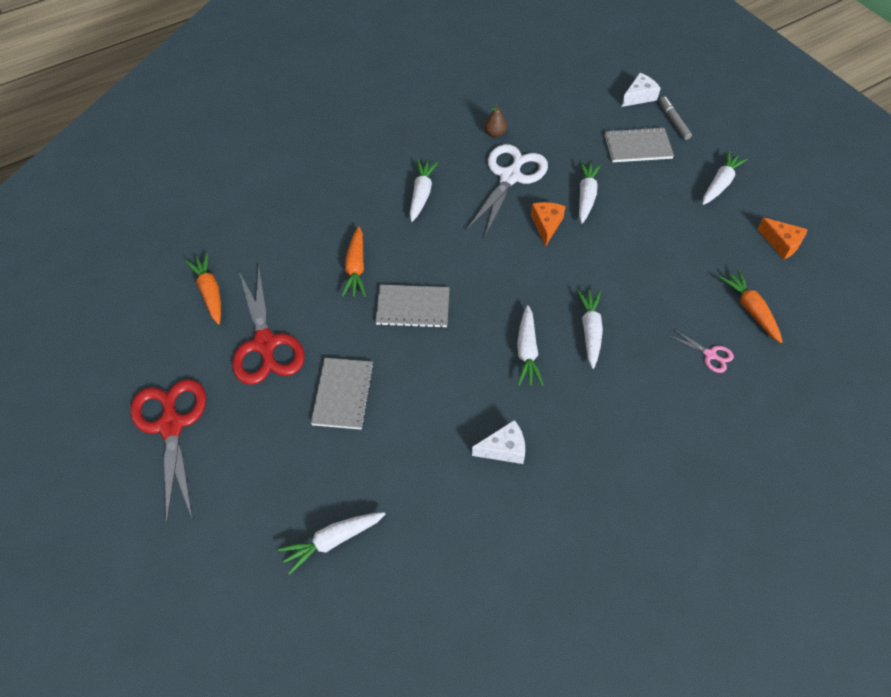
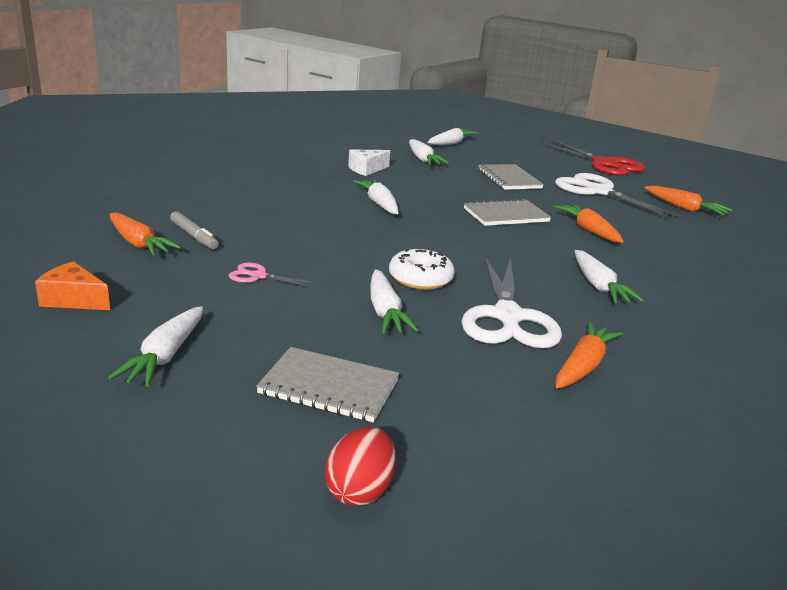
camera: 155 degrees right, 30 degrees down
(265, 344) = (598, 192): red scissors -> white scissors
(495, 133) = (583, 366): brown pear -> orange carrot
(546, 225) = (420, 279): orange cheese -> white donut
(590, 331) = (324, 217): white carrot -> white carrot (423, 159)
(638, 147) = (329, 387): grey notebook -> grey notebook turned 45 degrees clockwise
(639, 96) = (359, 490): white cheese -> red egg
(673, 121) = (266, 448): grey marker -> grey marker (194, 236)
(710, 355) = (192, 215): pink scissors -> pink scissors (258, 276)

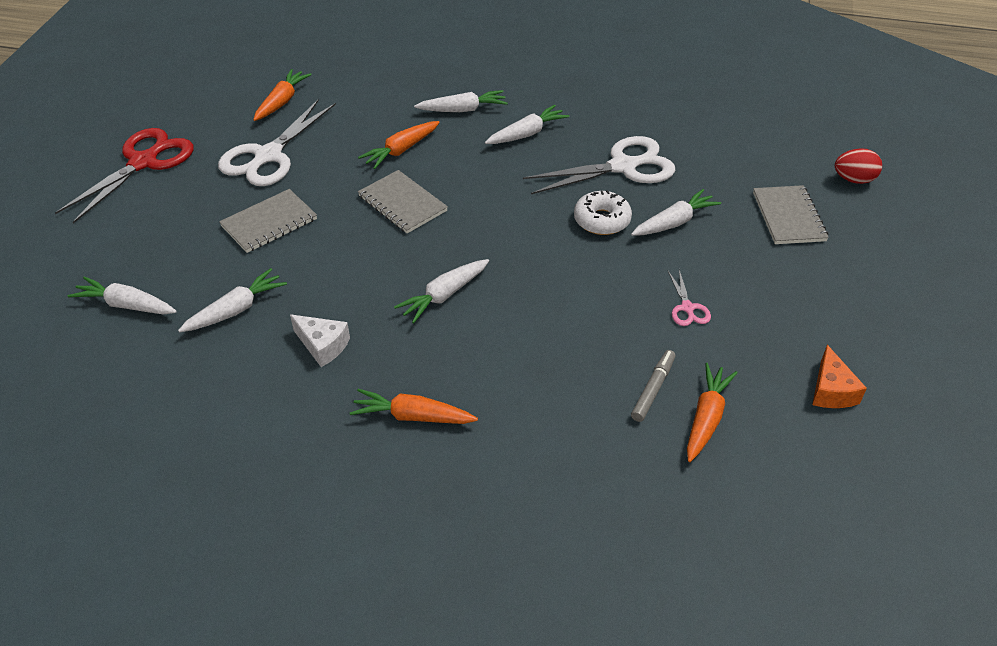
camera: 110 degrees left, 20 degrees up
(165, 356) = (837, 298): white carrot -> white carrot (463, 110)
(583, 366) = (658, 128): orange carrot -> orange carrot (412, 416)

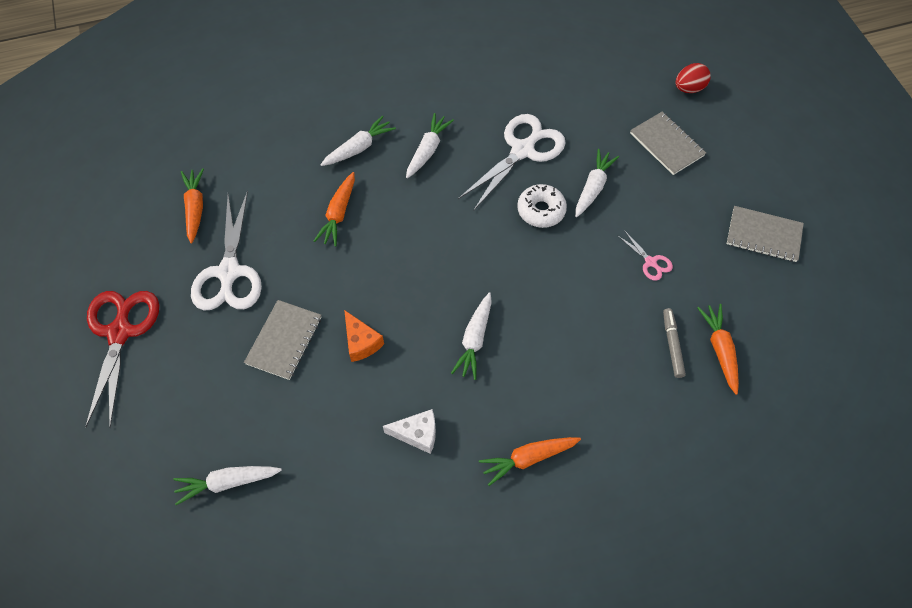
camera: 30 degrees left, 15 degrees up
(236, 310) = (323, 438): white carrot -> none
(402, 204) = (379, 268): grey notebook -> grey notebook (763, 235)
(831, 391) = (781, 285): orange cheese -> orange cheese (361, 342)

